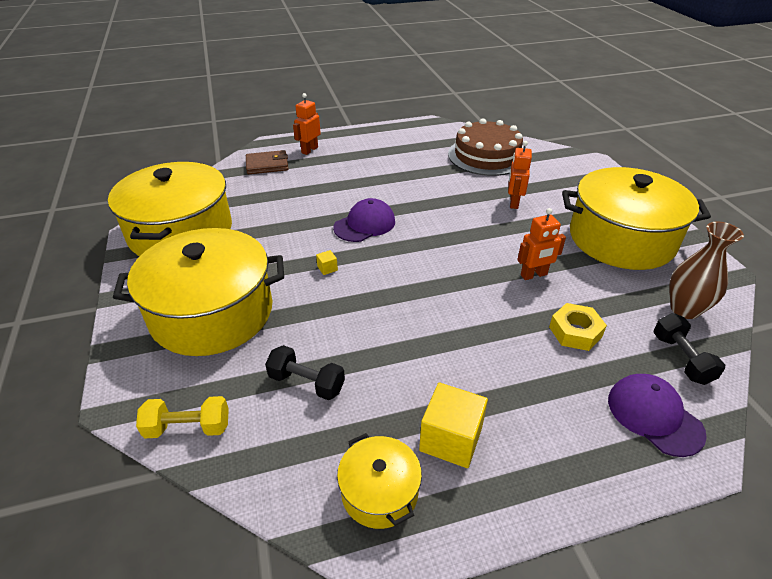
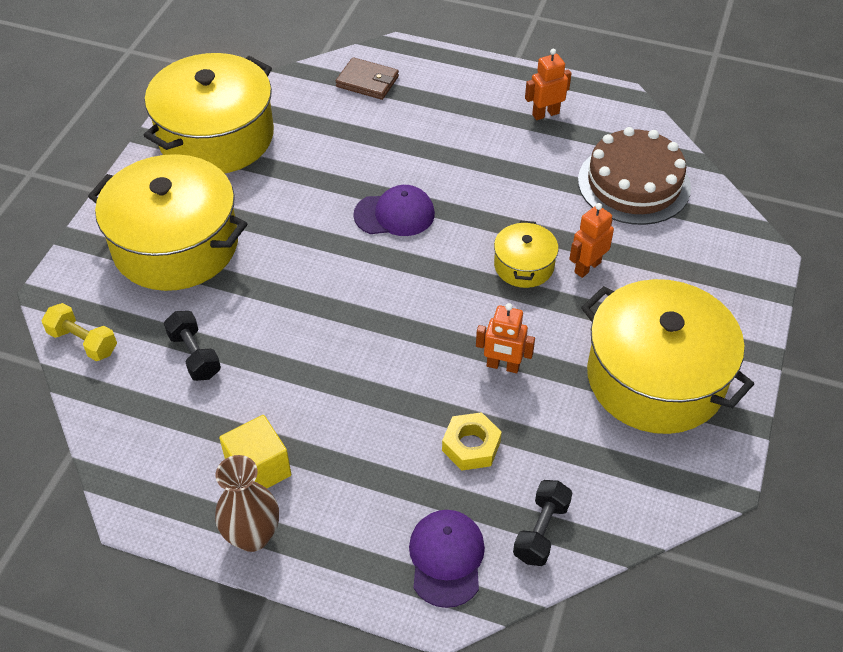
camera: 35 degrees right, 10 degrees up
(309, 150) = (432, 79): orange robot -> orange robot (545, 114)
(327, 268) = (311, 249): yellow cube -> none
(379, 492) = (170, 473): yellow pot -> yellow pot (524, 266)
(684, 309) = (614, 491): brown vase -> brown vase (252, 536)

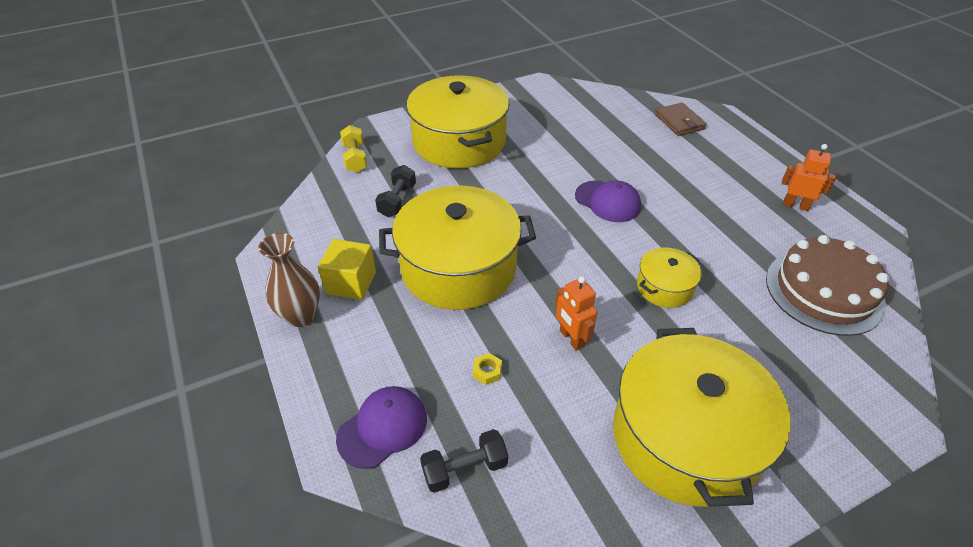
camera: 45 degrees right, 5 degrees down
(216, 137) = (549, 103): yellow pot -> yellow pot (458, 268)
(471, 446) = (487, 371): yellow nut -> yellow nut, size x0.57
(587, 267) = (715, 321): orange robot -> none

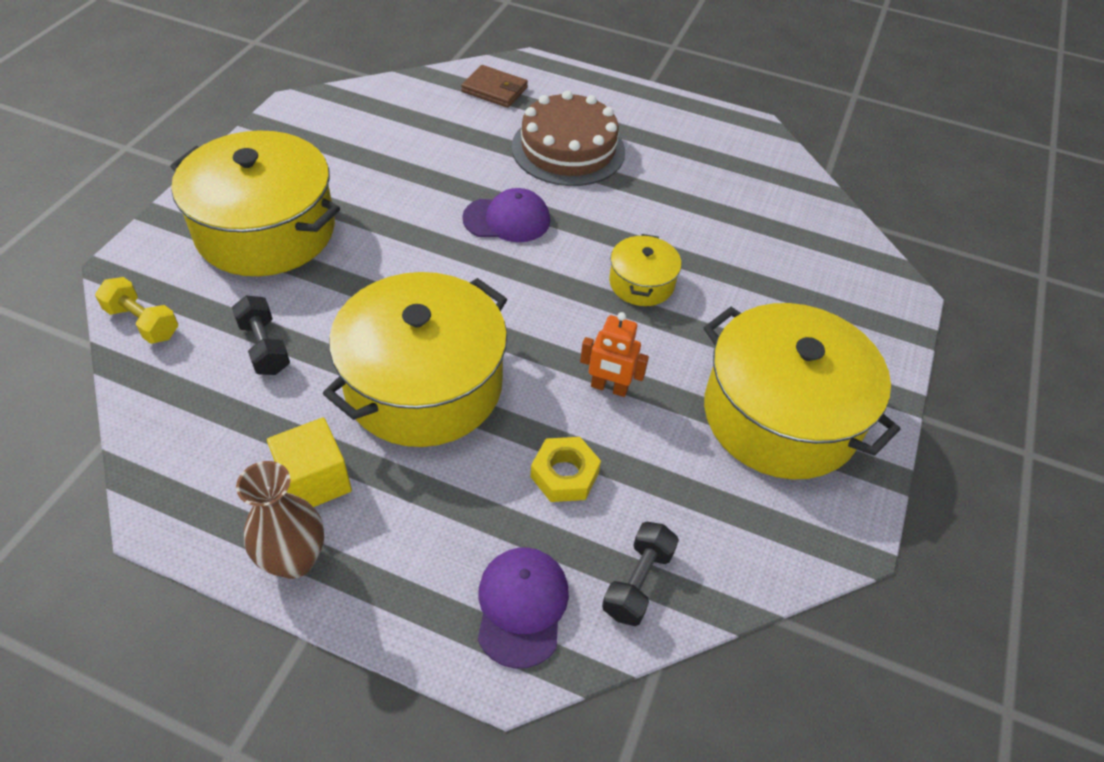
camera: 45 degrees left, 5 degrees up
(487, 371) = (564, 475): yellow nut -> yellow nut, size x1.74
(795, 205) = (676, 135): orange robot -> none
(824, 291) = (765, 210): brown cake -> brown cake (568, 149)

